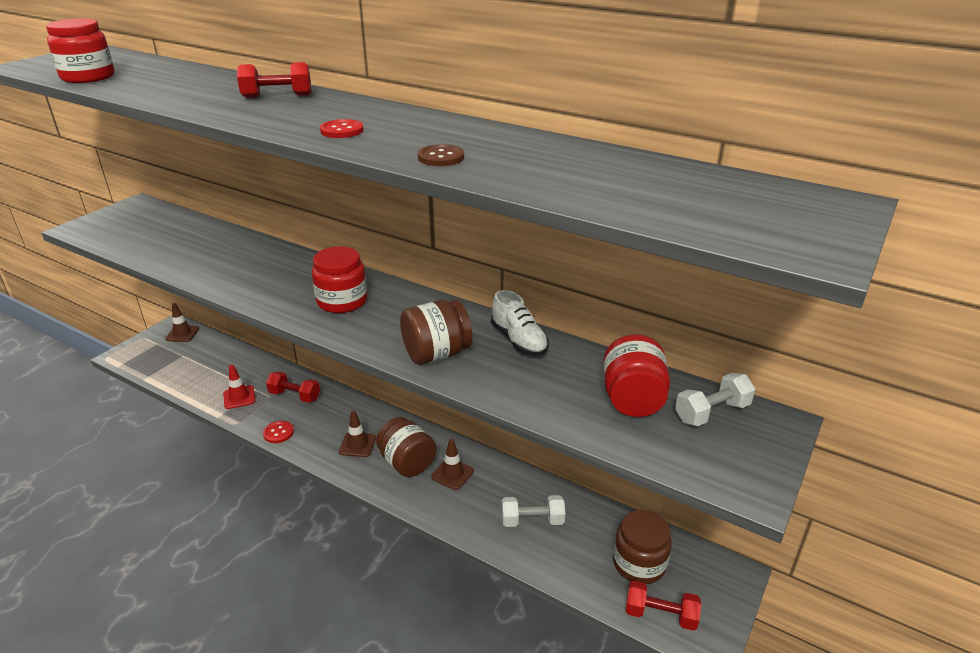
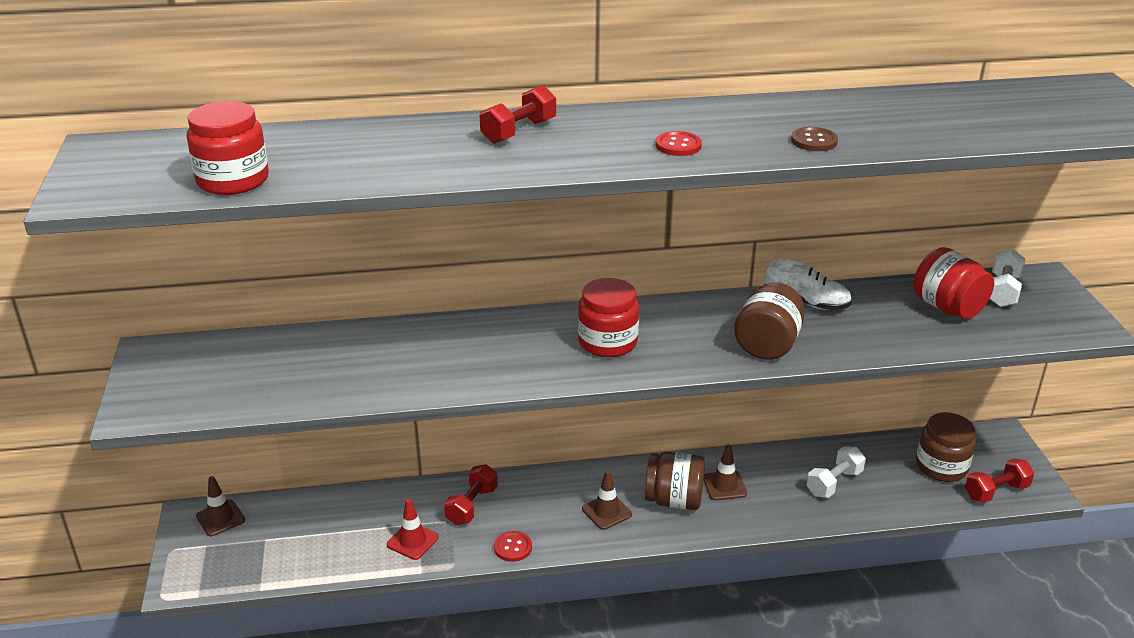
camera: 40 degrees left, 0 degrees up
(295, 396) = (471, 505): red dumbbell -> red dumbbell turned 45 degrees counterclockwise

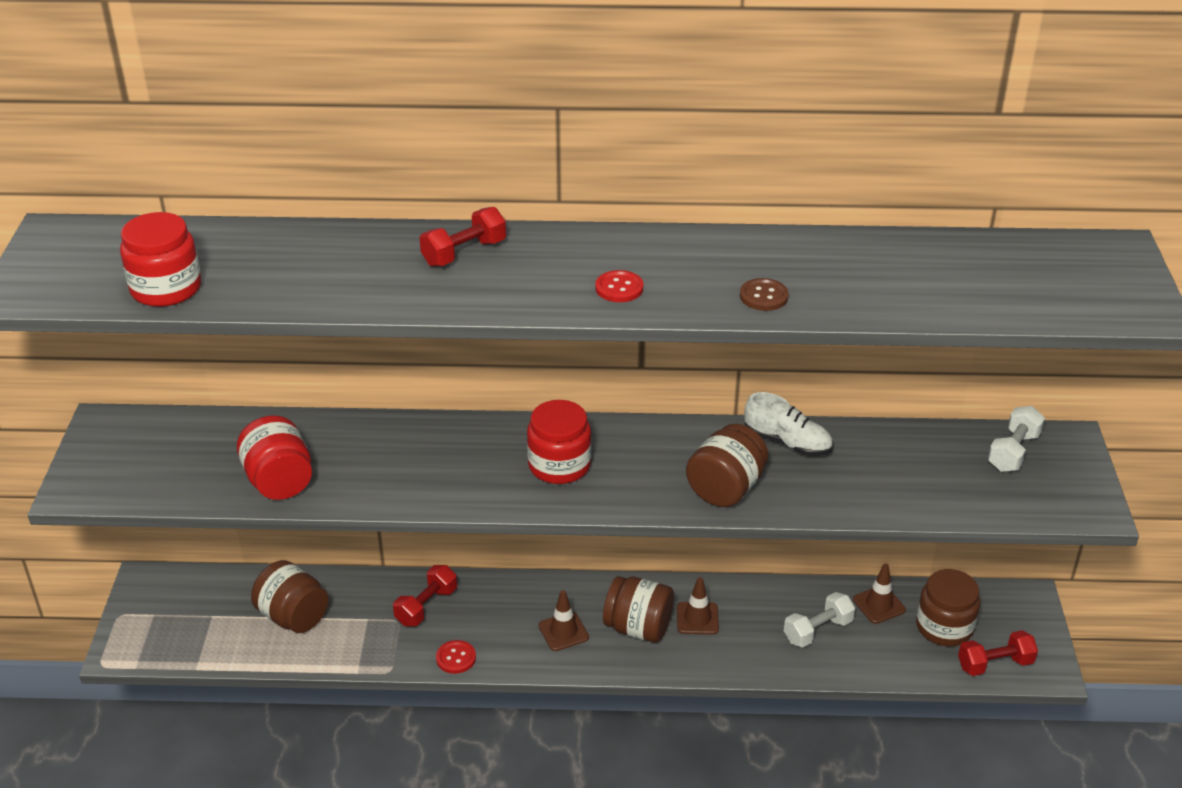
camera: 10 degrees right, 5 degrees up
(220, 518) = (173, 587): brown traffic cone -> brown traffic cone (879, 605)
(346, 530) = (293, 616): none -> brown jar
(412, 541) = (357, 637): red traffic cone -> none
(947, 307) = (941, 465): red jar -> red jar (279, 481)

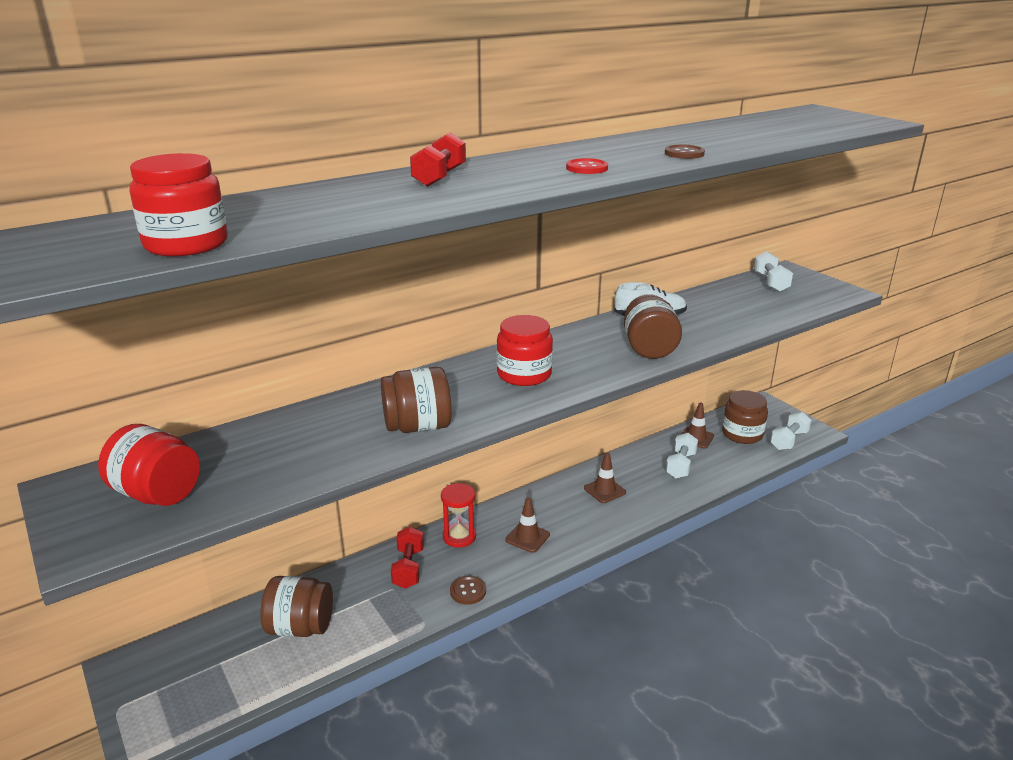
camera: 35 degrees left, 10 degrees down
(279, 481) = (306, 463): red jar -> red jar (157, 494)
(456, 658) = (468, 591): red button -> brown button
(500, 597) = (459, 537): none -> red hourglass
(638, 628) = (574, 512): brown jar -> brown jar (417, 426)
(995, 664) = (789, 440): red dumbbell -> white dumbbell

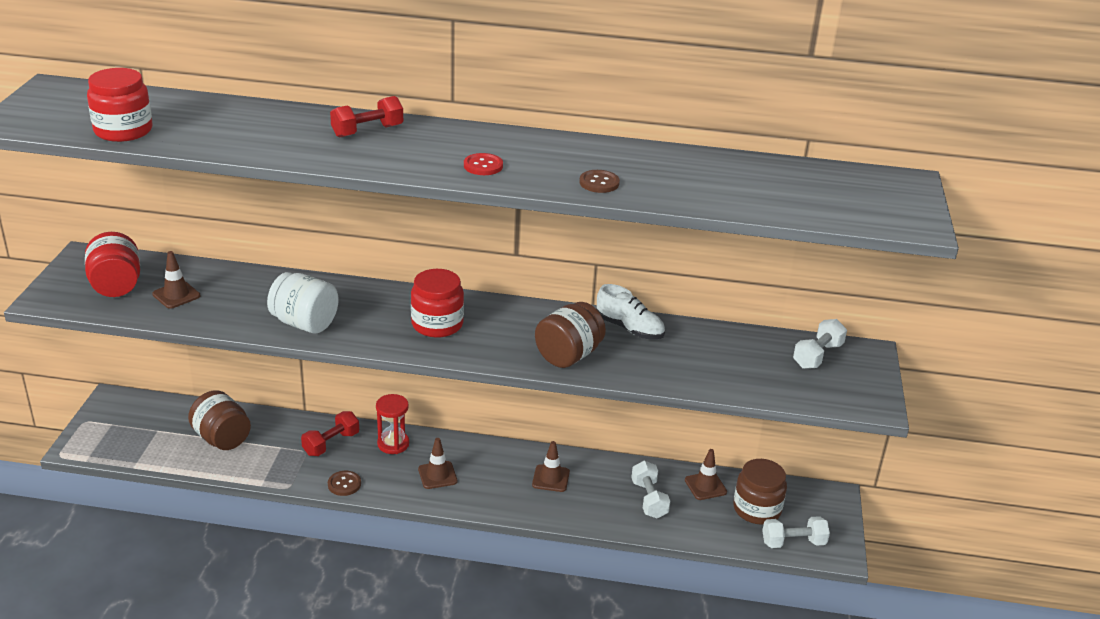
camera: 40 degrees right, 5 degrees up
(245, 468) = (176, 295): none -> brown traffic cone
(417, 426) = (305, 323): brown jar -> white jar
(680, 465) = (649, 499): white dumbbell -> white dumbbell turned 75 degrees counterclockwise

